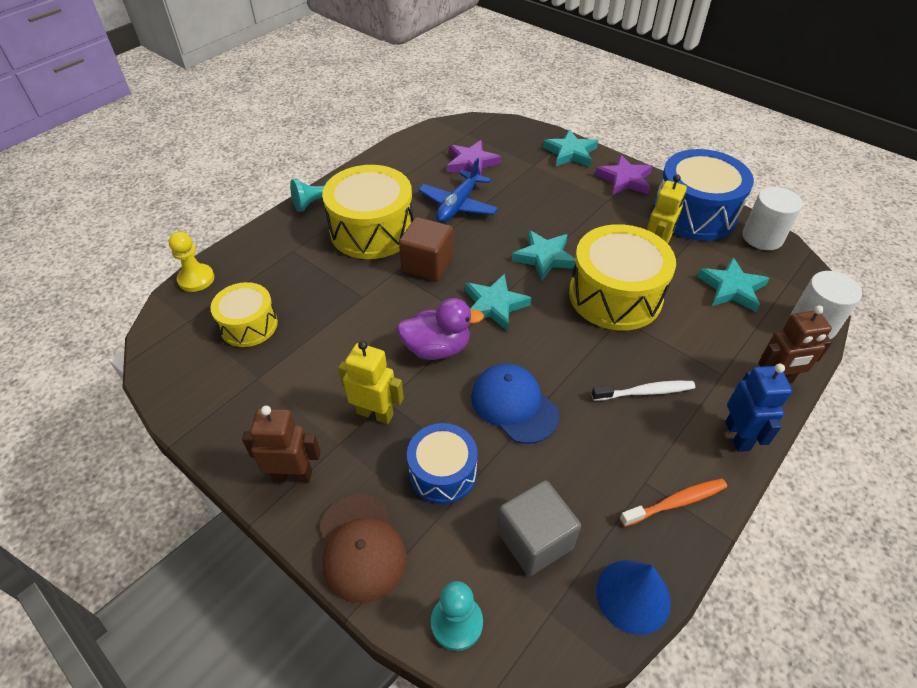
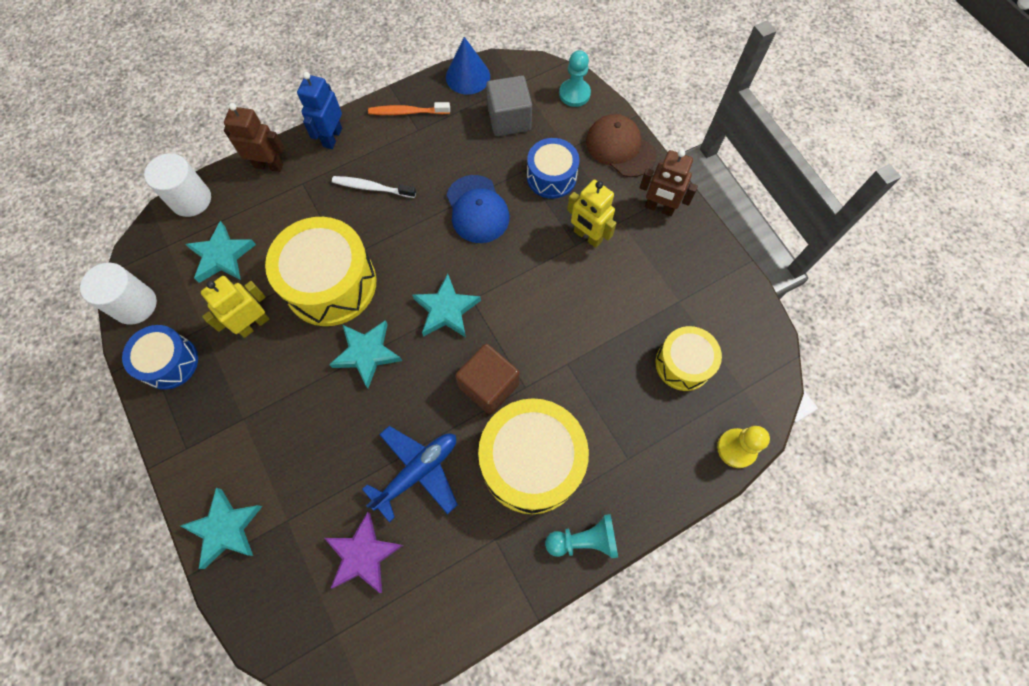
camera: 160 degrees left, 20 degrees up
(361, 547) = (620, 148): brown cap -> brown cap turned 45 degrees counterclockwise
(437, 348) = (517, 280): purple duck -> none
(624, 180) = (199, 447): purple star -> none
(694, 213) = (169, 362): blue drum -> blue drum, size x0.59

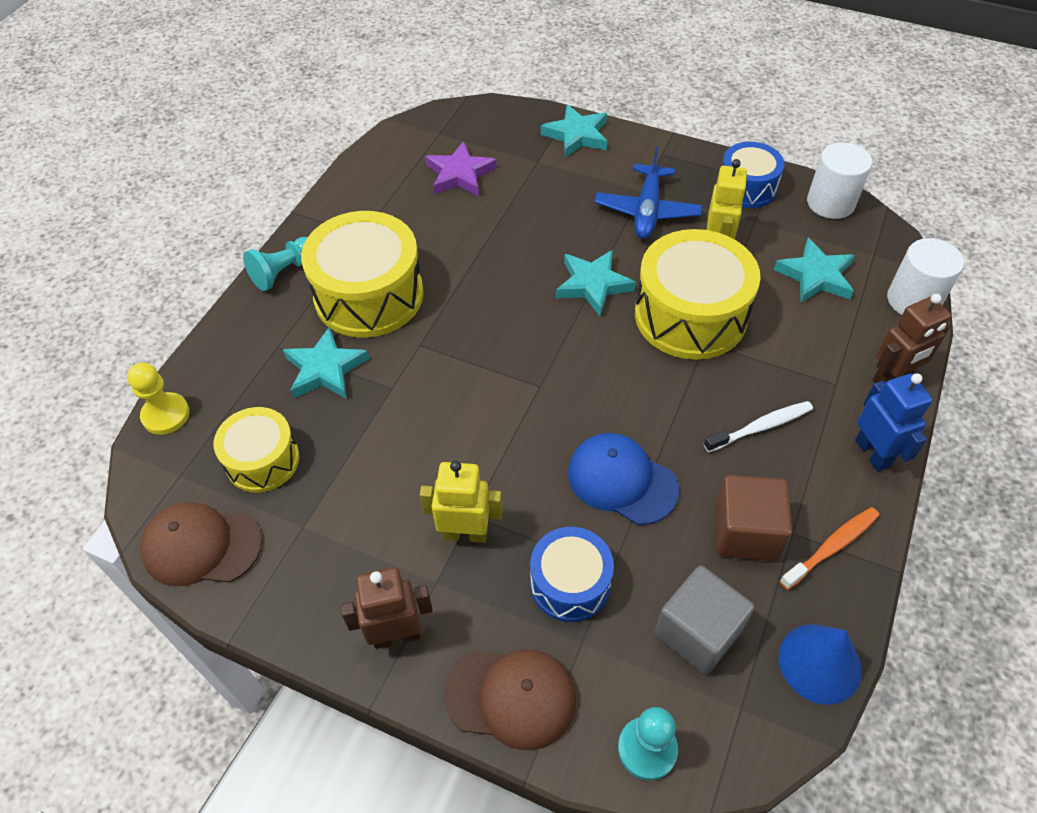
camera: 145 degrees right, 15 degrees down
(417, 472) = (464, 237): blue plane -> blue plane (647, 211)
(446, 310) = (555, 361): turquoise star -> turquoise star (325, 369)
(489, 386) = (455, 326): brown cube -> brown cube (745, 532)
(747, 327) = (201, 546): none -> brown cap

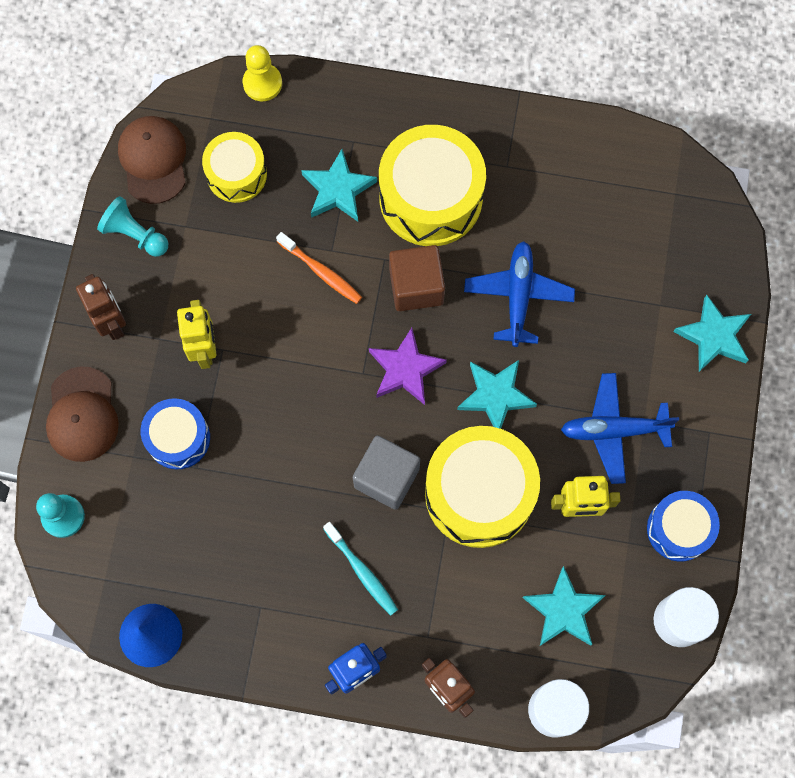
camera: 75 degrees right, 20 degrees up
(283, 272) = (440, 114): turquoise pawn -> turquoise pawn (135, 234)
(460, 174) = (616, 232): purple star -> purple star (405, 369)
(497, 250) = (518, 296): none -> blue plane
(621, 480) = (280, 461): blue cap -> none
(698, 632) = (157, 541): grey cube -> grey cube (386, 478)
(745, 532) = (252, 568): brown cube -> brown cube (416, 286)
(760, 427) = (361, 571): white toothbrush -> turquoise toothbrush
(831, 547) = (252, 639): orange toothbrush -> orange toothbrush (321, 271)

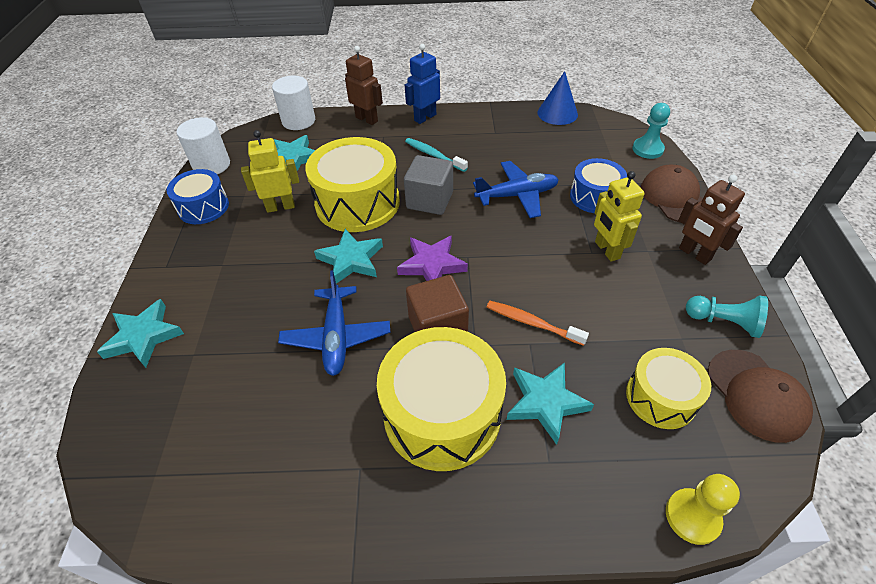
camera: 170 degrees right, 25 degrees down
(614, 430) = (249, 254): blue plane -> blue plane (517, 195)

